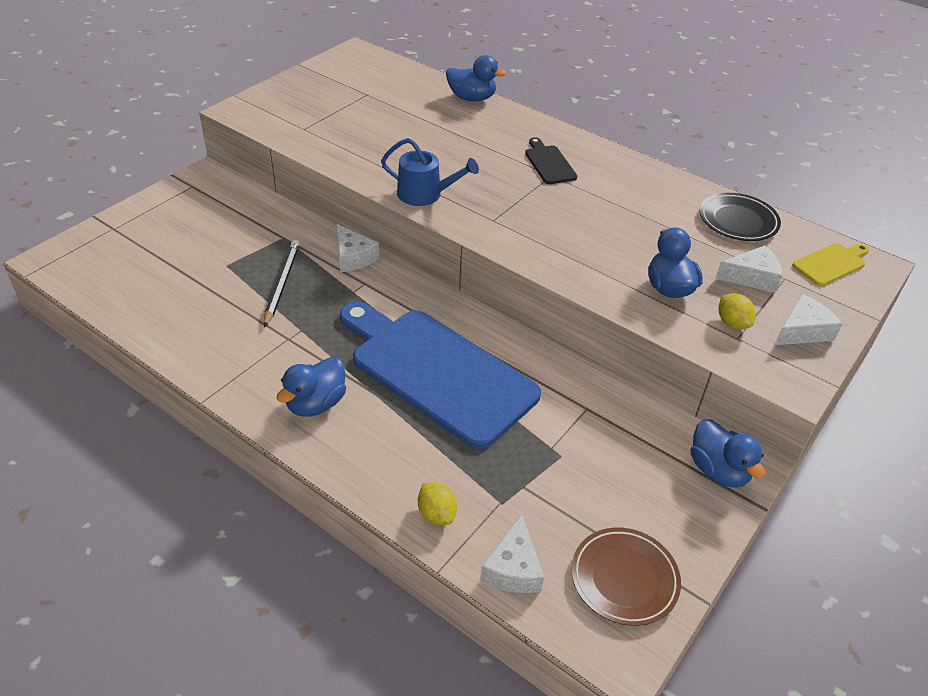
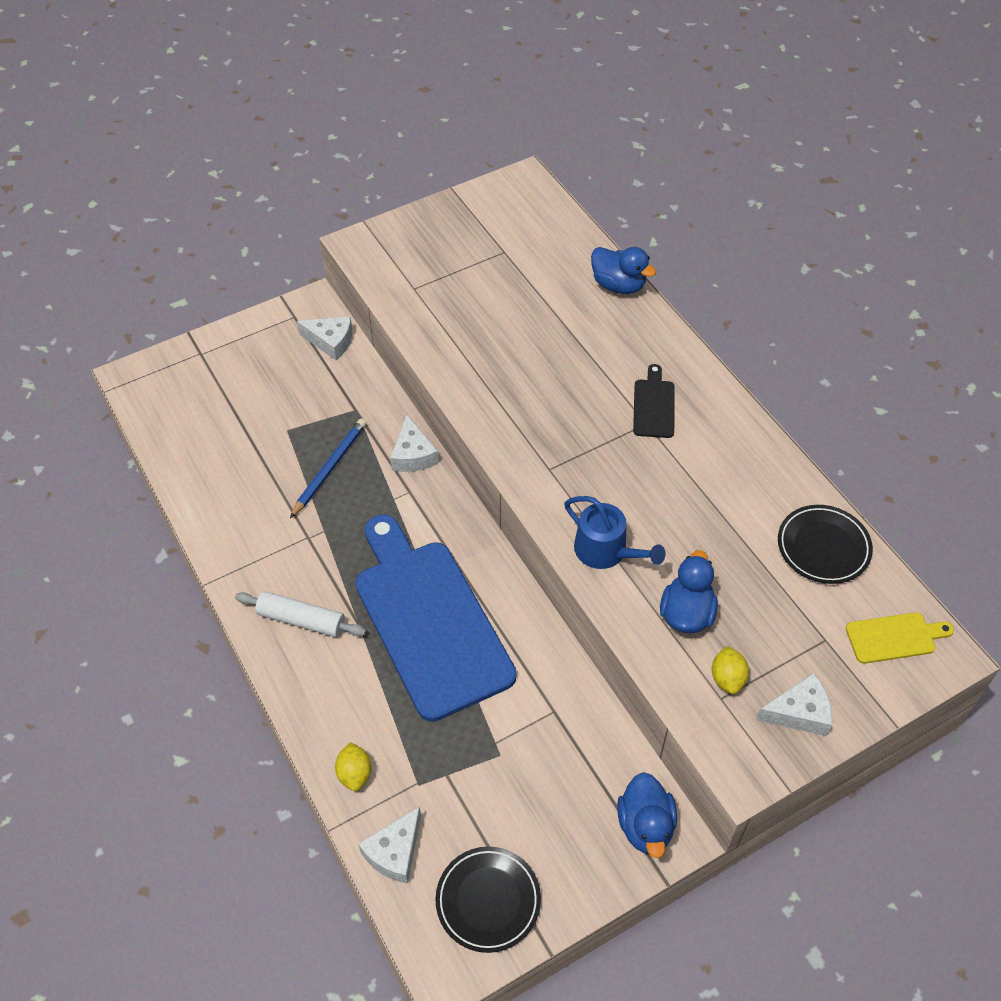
camera: 25 degrees right, 10 degrees up
(281, 283) = (329, 468): black pencil -> blue pencil
(316, 404) = (301, 620): blue duck -> white rolling pin
(424, 194) = (495, 414): blue watering can -> blue watering can (605, 551)
(624, 579) = (488, 901): brown plate -> black plate
(751, 277) = (788, 627): white cheese -> white cheese (331, 342)

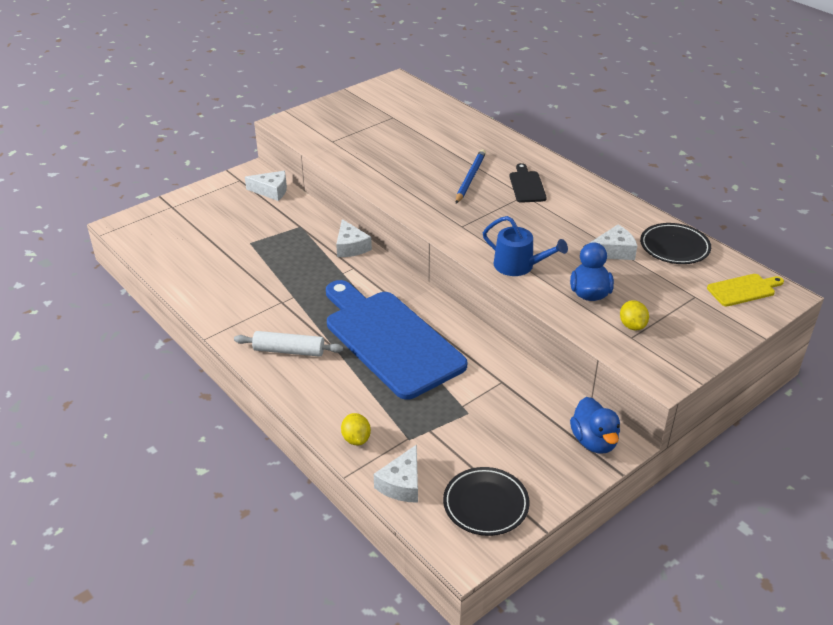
camera: 10 degrees left, 15 degrees down
(329, 468) = (288, 261): blue pencil -> blue pencil (470, 178)
(618, 285) = (480, 127): blue duck -> none
(799, 713) = (691, 338): white cheese -> white cheese (613, 251)

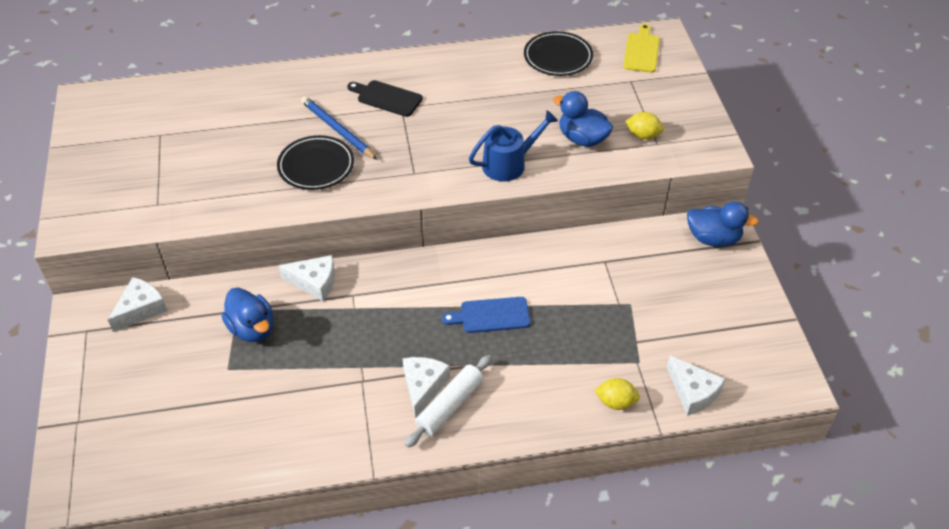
camera: 60 degrees left, 10 degrees up
(290, 238) = (252, 328): none -> blue duck
(390, 339) = (491, 315): blue cutting board -> blue cutting board, size x0.41
(485, 504) = (747, 344): black plate -> black plate (316, 166)
(613, 251) = (535, 95): white cheese -> white cheese (423, 386)

